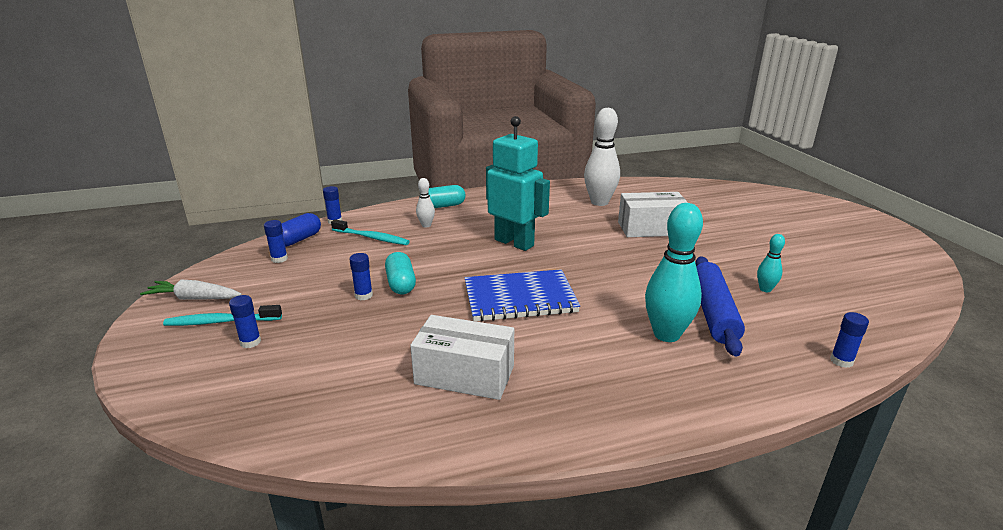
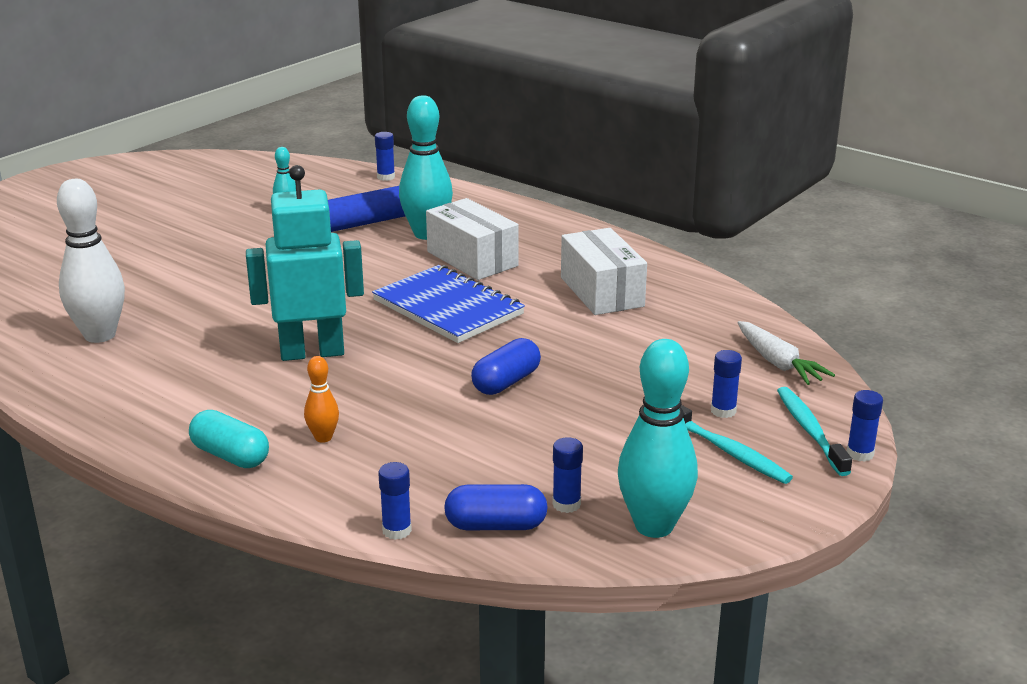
camera: 125 degrees left, 0 degrees up
(194, 298) = (728, 504): white carrot -> white carrot (778, 363)
(225, 272) = (654, 526): none -> turquoise bowling pin
(363, 295) = (560, 393): blue glue stick -> blue glue stick (860, 454)
(372, 238) = (415, 463): turquoise toothbrush -> turquoise toothbrush (810, 431)
(401, 284) = (506, 382): turquoise capsule -> blue capsule
(426, 225) = (323, 438): white bowling pin -> orange bowling pin
(514, 243) = (312, 352): turquoise robot -> turquoise robot turned 75 degrees clockwise
(651, 228) = (176, 283): white box -> white box (472, 259)

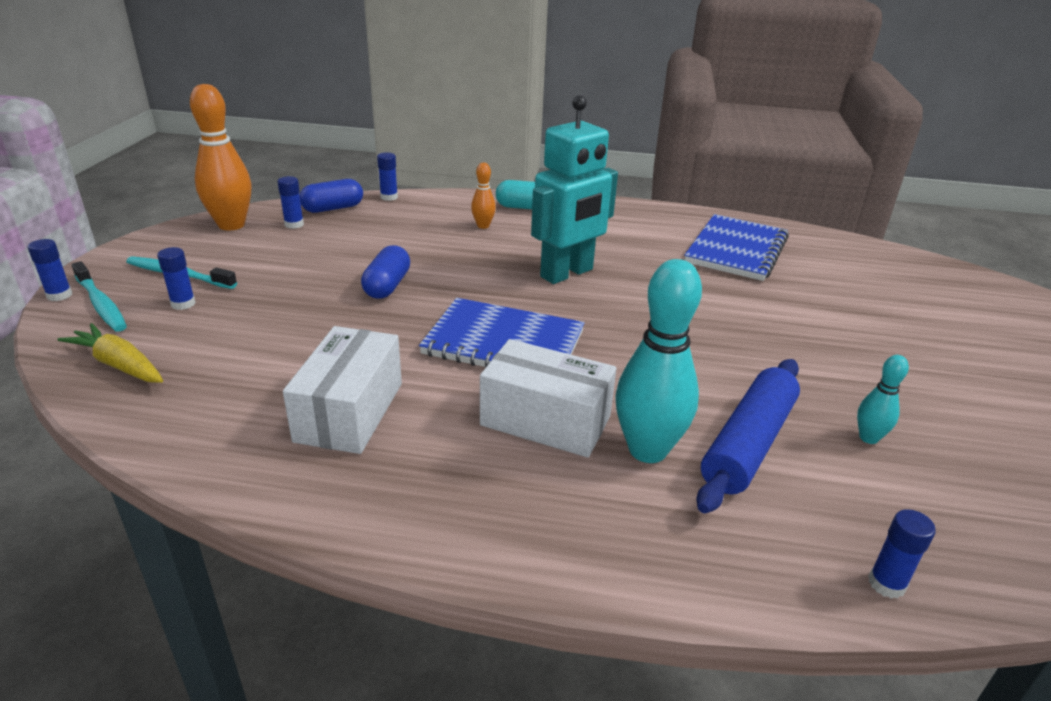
camera: 150 degrees right, 5 degrees up
(100, 335) = (736, 250): white bowling pin -> blue notebook
(602, 292) = (349, 412): white box -> white box turned 60 degrees clockwise
(654, 526) = (231, 225): turquoise bowling pin -> orange bowling pin
(778, 363) = (119, 365): white carrot -> yellow carrot

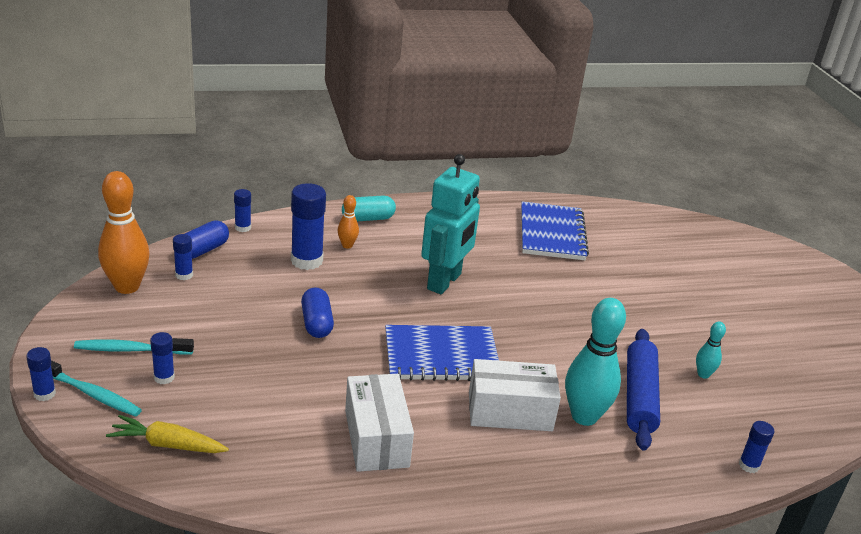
camera: 25 degrees left, 0 degrees up
(428, 232) = (306, 261): none -> blue glue stick

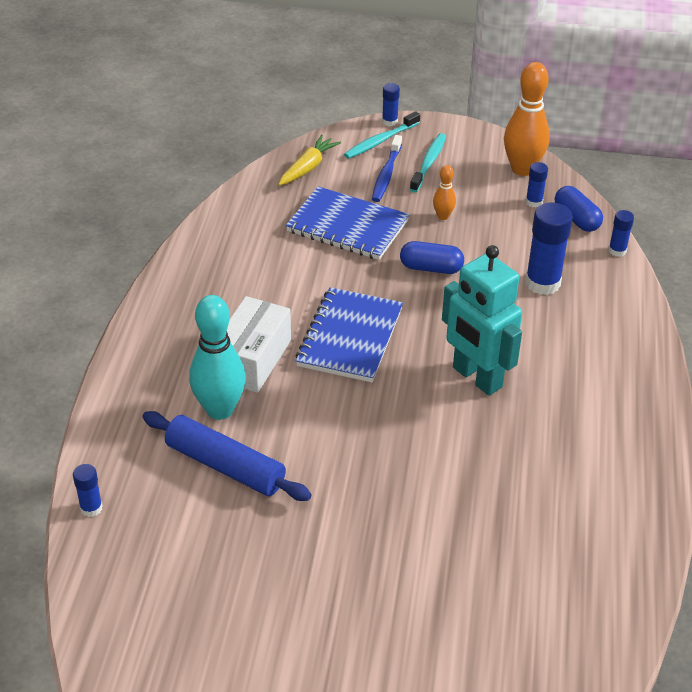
camera: 115 degrees right, 10 degrees up
(164, 377) = (386, 174): blue glue stick -> blue toothbrush
(347, 245) = (568, 319): orange bowling pin -> orange bowling pin (443, 216)
(368, 218) = (626, 350): turquoise capsule -> none
(376, 438) = (261, 269): white box -> none
(552, 233) = (564, 520): blue notebook -> blue notebook (347, 226)
(703, 374) = (231, 543): turquoise bowling pin -> none

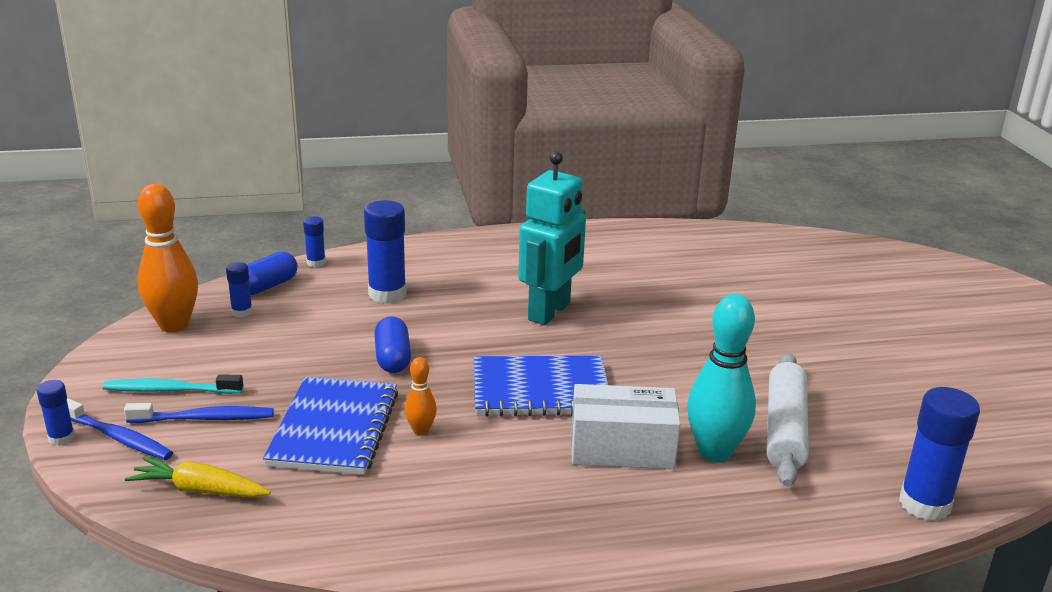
camera: 110 degrees left, 15 degrees down
(91, 508) = (924, 504): blue glue stick -> blue glue stick, size x1.91
(225, 466) = (785, 429): blue rolling pin -> white rolling pin
(380, 141) = (118, 437): turquoise toothbrush -> blue toothbrush
(443, 216) = (289, 364): orange bowling pin -> orange bowling pin (421, 431)

